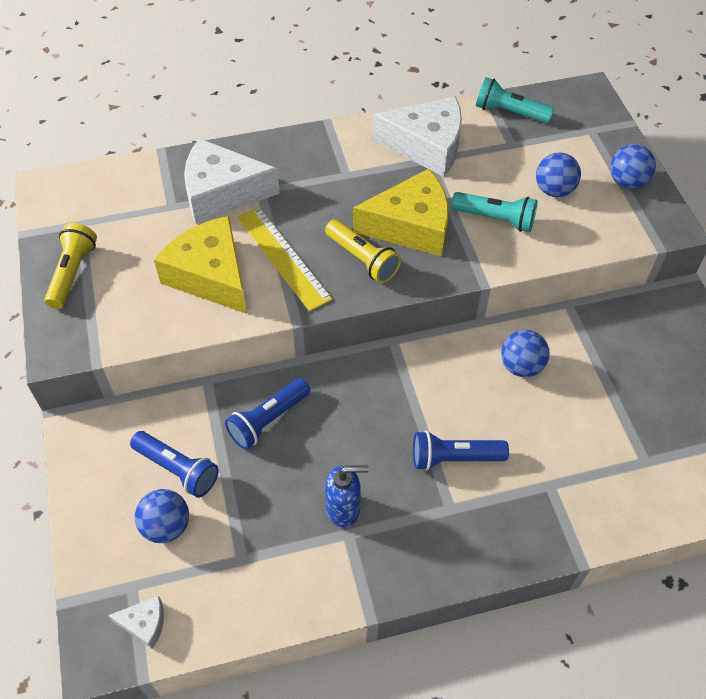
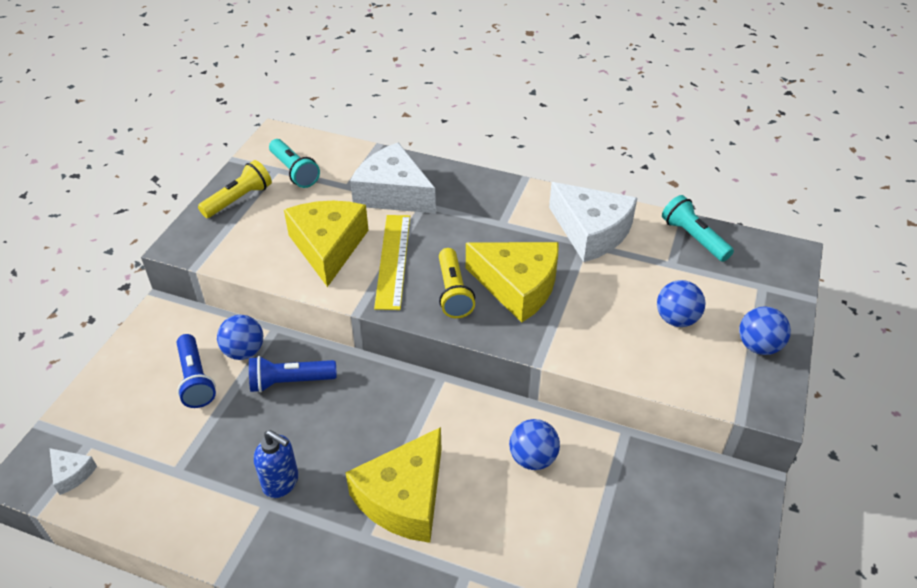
camera: 35 degrees right, 10 degrees down
(166, 526) = (150, 415): blue ball -> blue ball (244, 351)
(453, 458) = (404, 498): blue flashlight -> yellow cheese
(496, 219) = (598, 317): turquoise flashlight -> turquoise flashlight (294, 172)

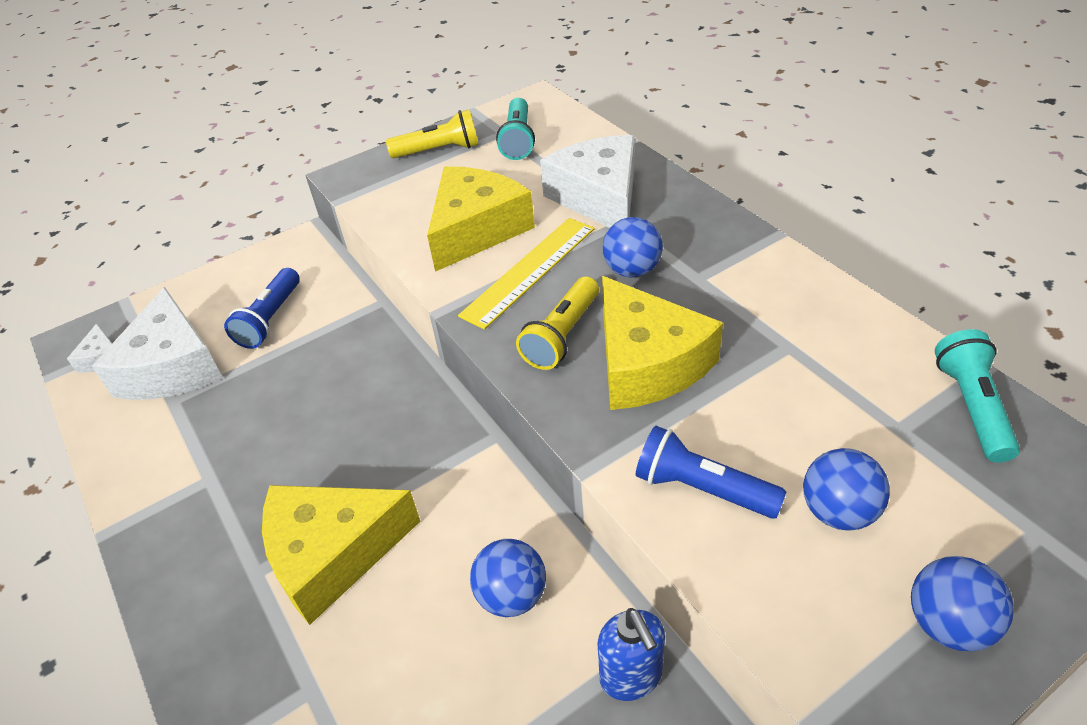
camera: 40 degrees right, 0 degrees up
(244, 351) = (335, 311): blue ball -> blue ball (632, 270)
(281, 482) = (241, 464): blue soap dispenser -> blue soap dispenser (631, 676)
(289, 382) = (345, 362): blue flashlight -> blue flashlight (701, 488)
(591, 232) = (812, 335): white cheese -> white cheese (172, 367)

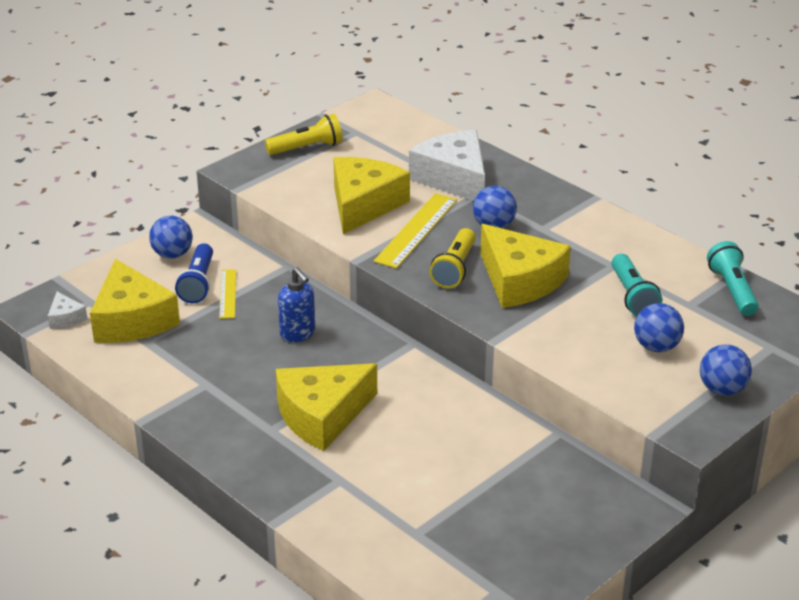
camera: 15 degrees left, 10 degrees down
(172, 367) = (132, 320): white cheese -> yellow cheese
(297, 337) = (227, 294): none -> yellow ruler
(511, 595) = (455, 424): blue ball -> blue ball (172, 254)
(518, 140) = (372, 138): turquoise flashlight -> turquoise flashlight (632, 296)
(631, 676) = (543, 453): blue soap dispenser -> blue soap dispenser (298, 334)
(701, 488) = (571, 343): blue flashlight -> none

